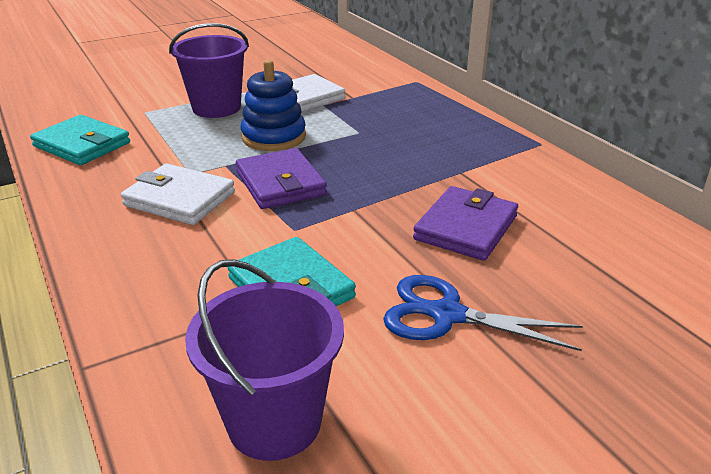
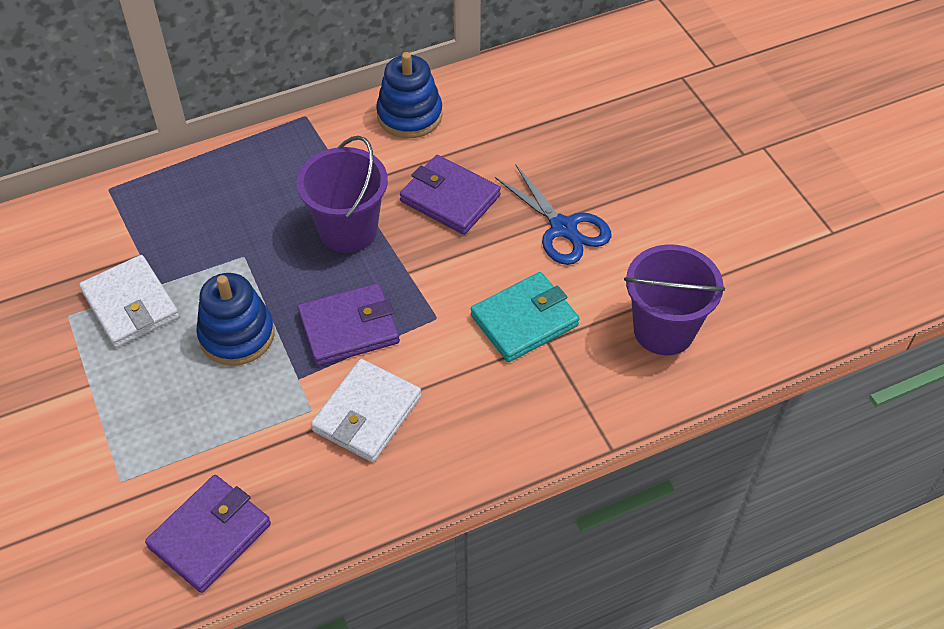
camera: 85 degrees left, 20 degrees up
(82, 145) = (210, 536): turquoise wallet -> purple wallet
(216, 108) = (132, 398): purple bucket -> purple bucket (348, 230)
(447, 315) = (563, 228): blue scissors -> blue scissors turned 60 degrees counterclockwise
(579, 196) = (409, 115): none -> blue stacking toy

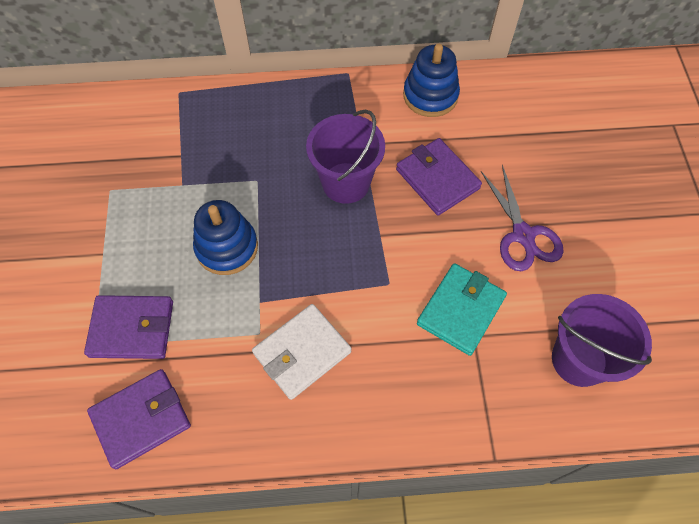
camera: 20 degrees right, 10 degrees up
(130, 305) = (158, 195): white wallet -> none
(349, 328) = (315, 270): purple wallet -> purple wallet (132, 329)
(524, 320) = (461, 310): turquoise wallet -> turquoise wallet turned 45 degrees counterclockwise
(563, 228) = (523, 235): blue scissors -> purple scissors

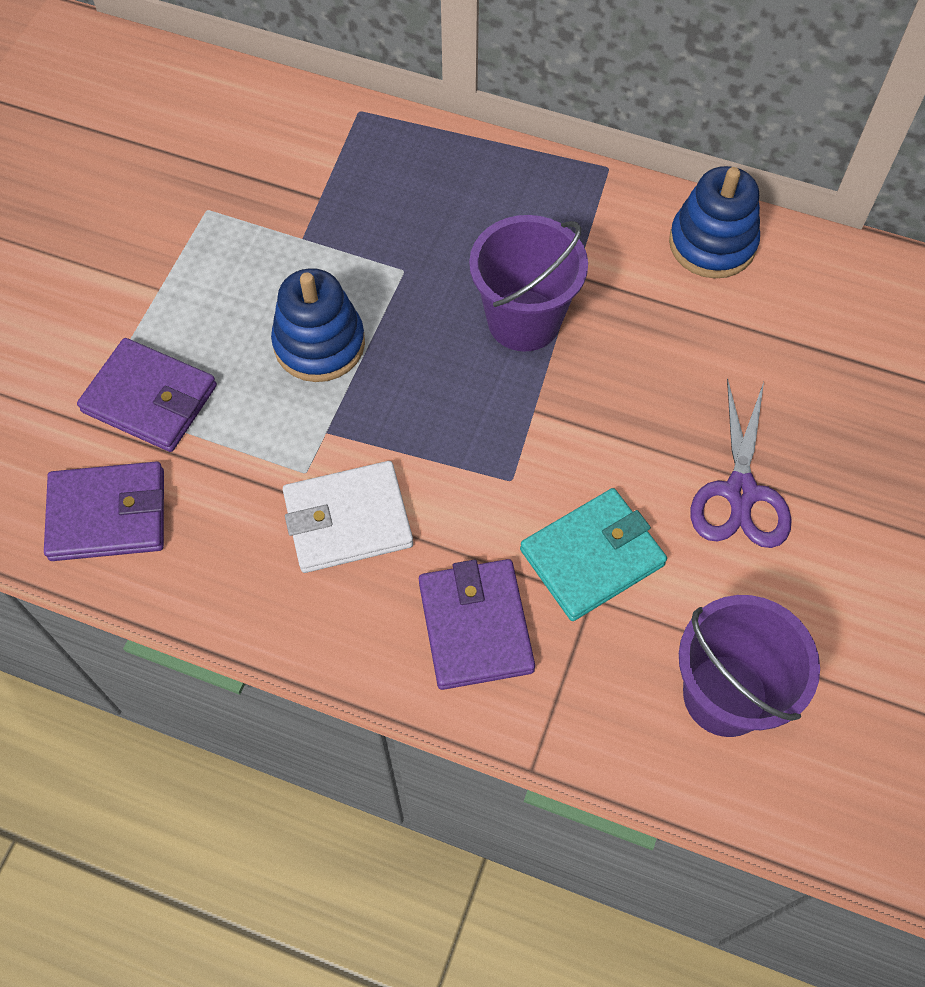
camera: 25 degrees right, 0 degrees up
(437, 179) = (658, 365): purple wallet -> purple wallet (476, 626)

